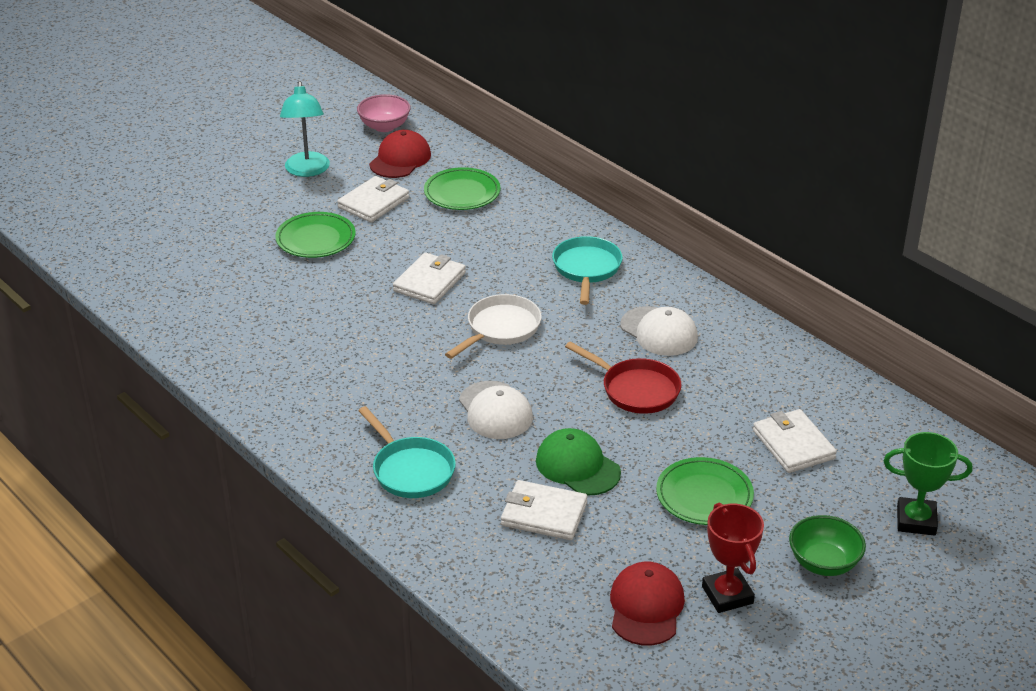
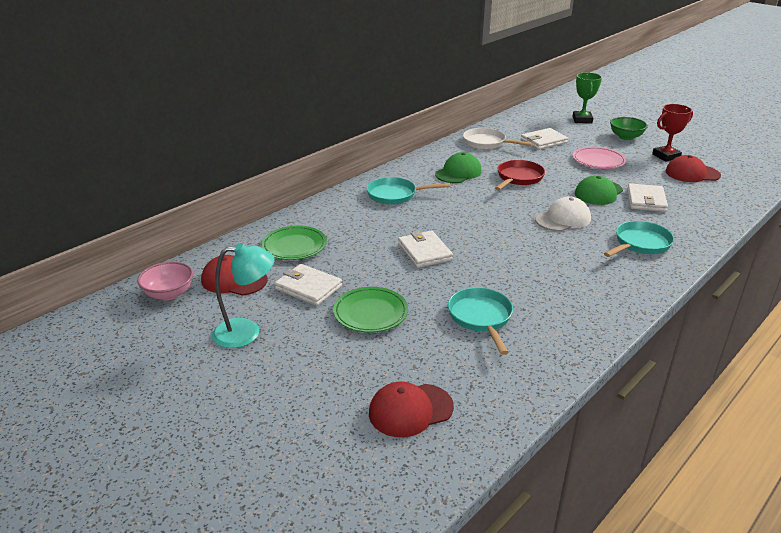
camera: 95 degrees left, 5 degrees down
(165, 254) = (410, 410): none -> red cap
(284, 308) = (481, 318): none -> turquoise pan
(429, 282) = (424, 252): white wallet -> white wallet turned 45 degrees clockwise
(500, 329) = (474, 221): white pan -> white pan (487, 143)
(659, 331) = (458, 172): white cap -> green cap
(704, 496) = (598, 161): green plate -> pink plate

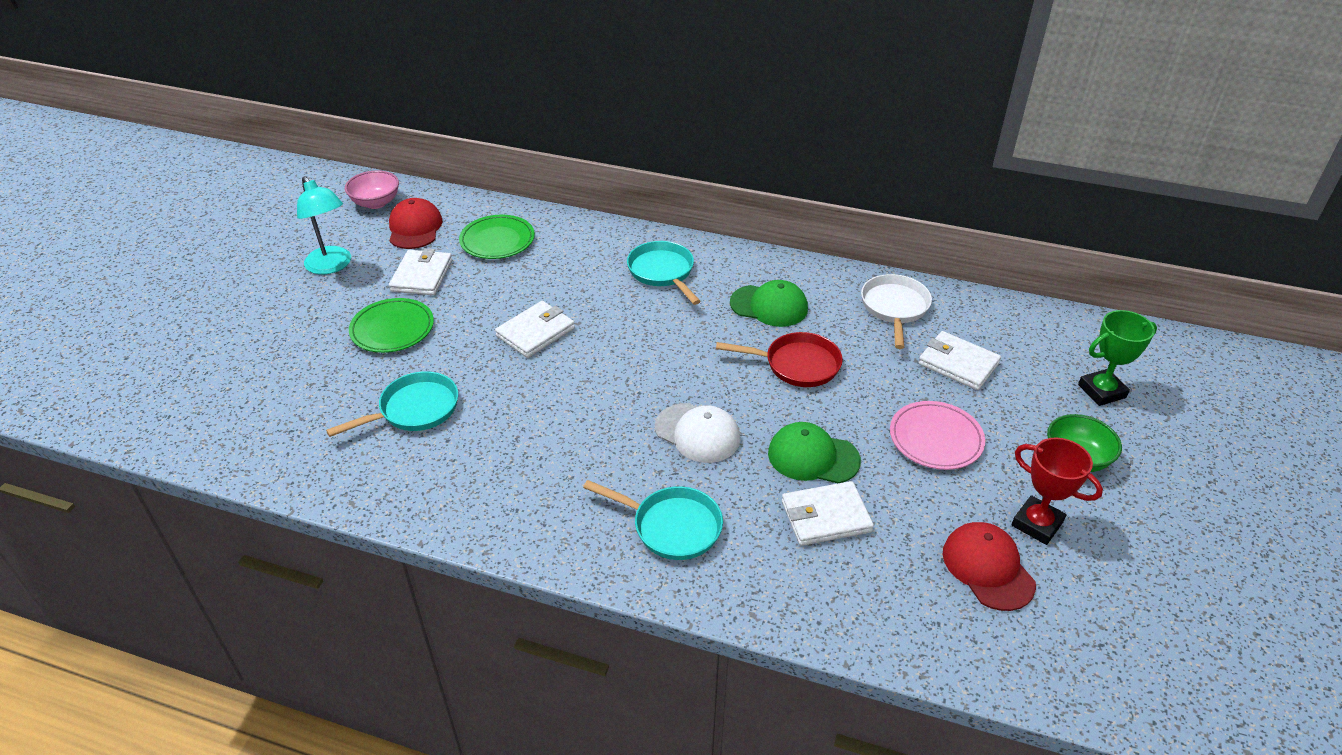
camera: 65 degrees right, 10 degrees up
(410, 410) = (243, 399): red cap -> none

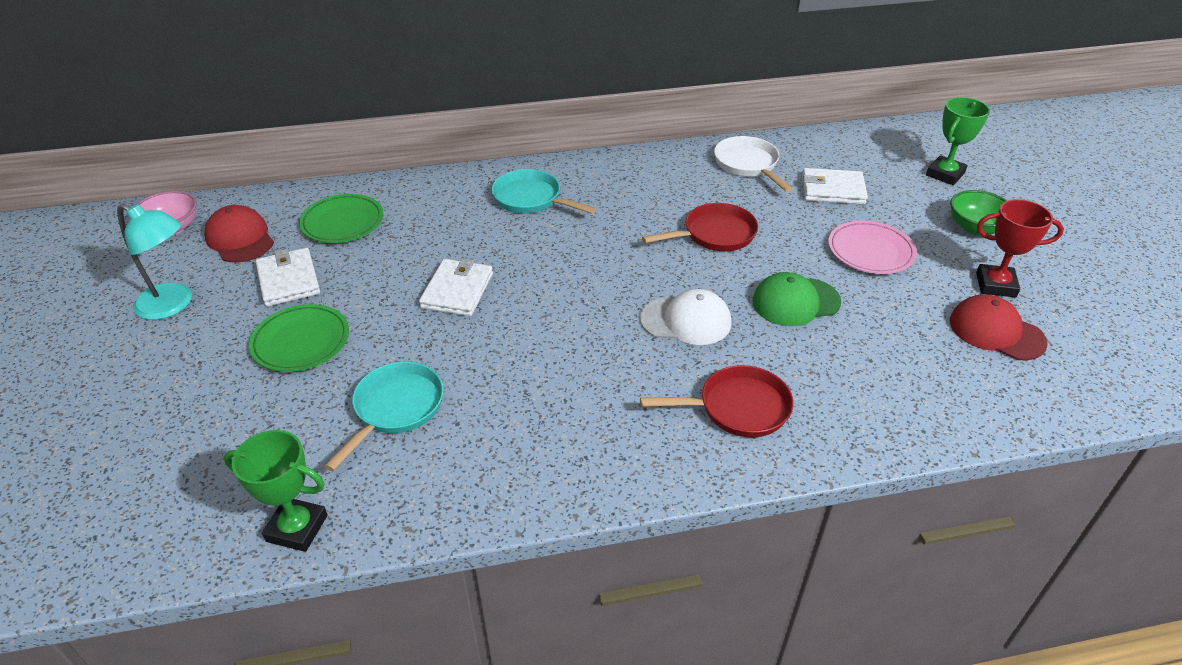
camera: 30 degrees left, 0 degrees up
(284, 468) = (297, 528): none -> green trophy
(672, 526) = (738, 408): turquoise pan -> red pan
(769, 306) = (648, 196): green cap -> none
(826, 516) = (849, 344): white wallet -> none

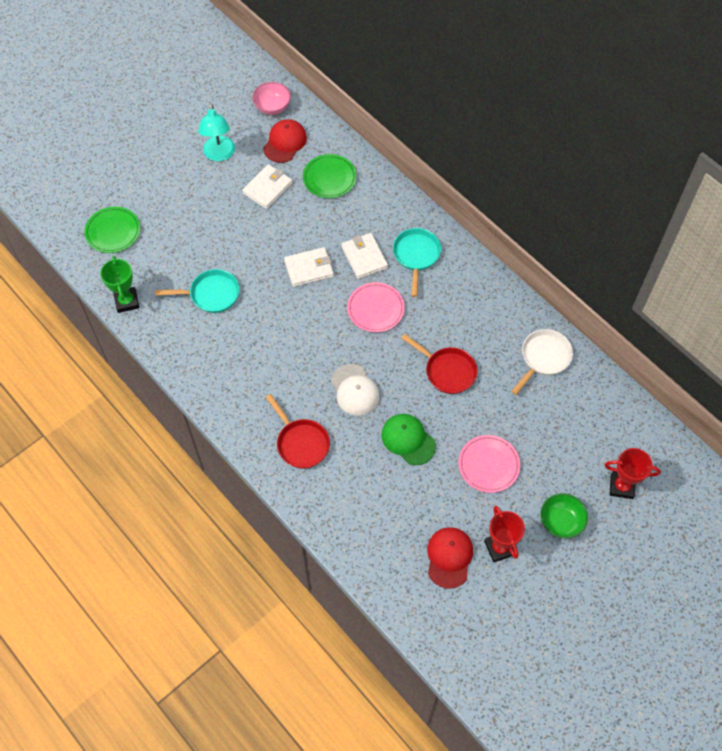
camera: 60 degrees right, 20 degrees up
(301, 342) = (229, 226): green plate -> green plate (113, 232)
(576, 257) = (375, 309): none -> pink plate
(833, 190) = (548, 420): white wallet -> white wallet (364, 257)
(945, 174) = (621, 486): green trophy -> red trophy

